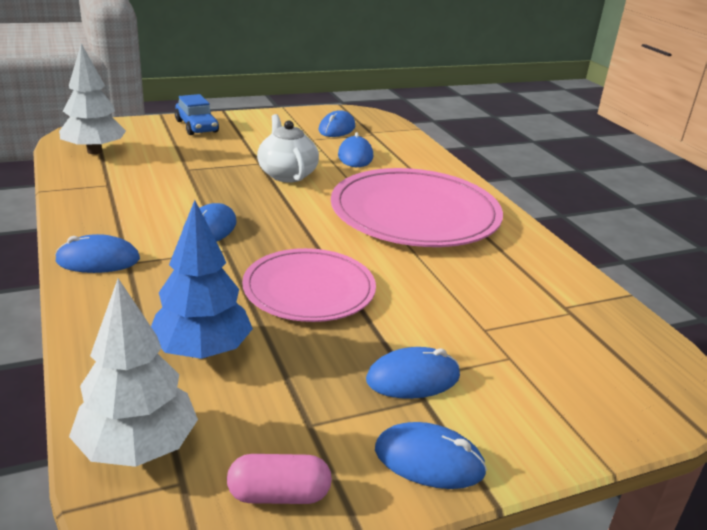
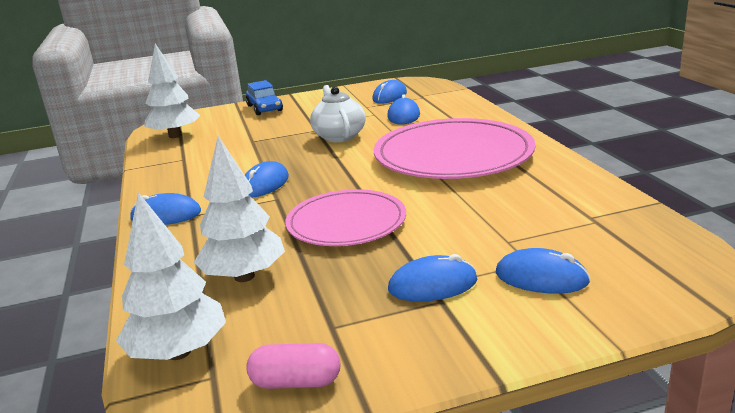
camera: 10 degrees right, 5 degrees down
(202, 351) = (244, 276): blue tree -> white tree
(429, 460) = (439, 349): blue mouse -> blue mouse (541, 277)

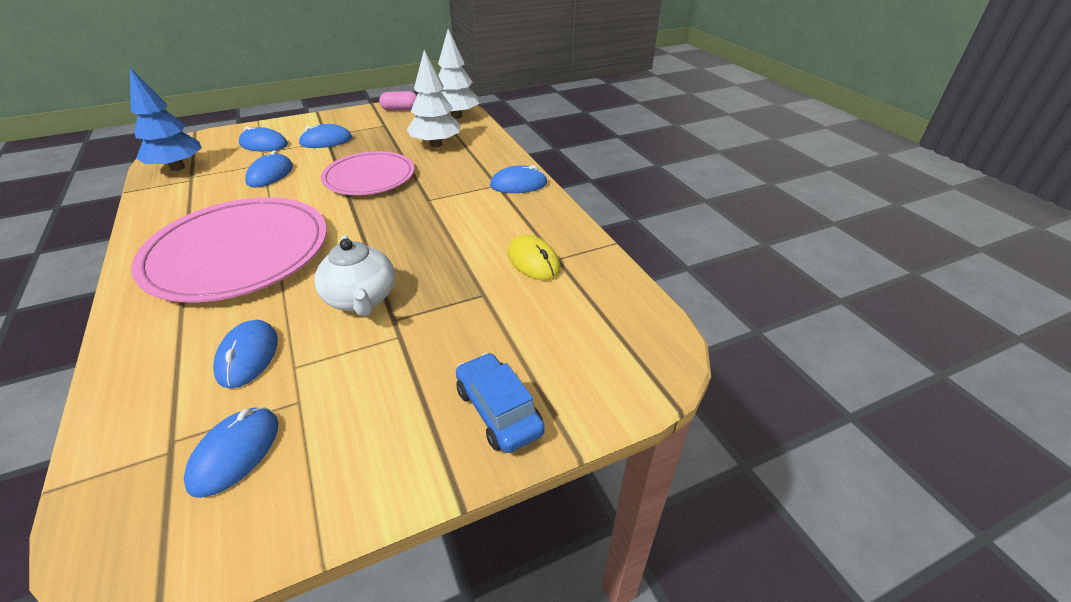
camera: 170 degrees right, 15 degrees up
(175, 136) = (611, 314): white tree -> none
(203, 157) = (533, 261): none -> yellow mouse
(264, 184) = (443, 216): blue mouse -> blue mouse (270, 174)
(636, 234) = (177, 167): none -> blue tree

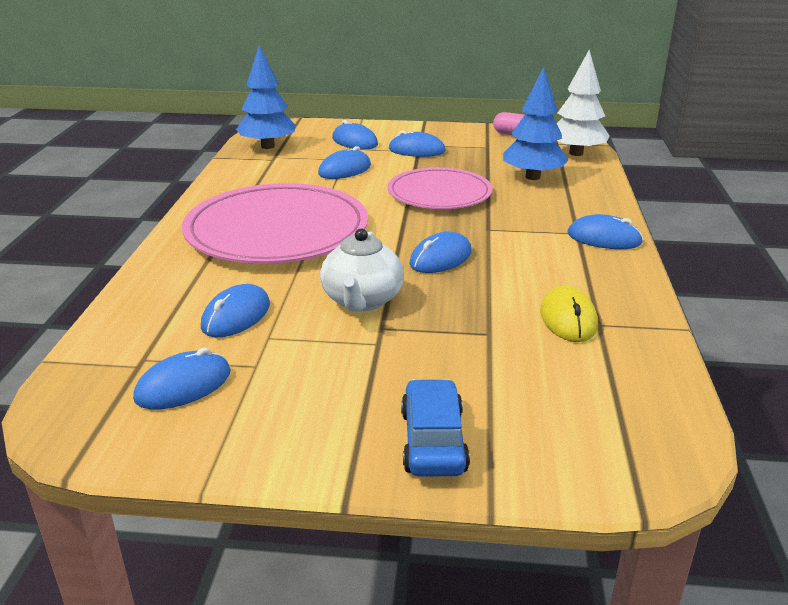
camera: 30 degrees right, 10 degrees down
(405, 237) = (440, 258): none -> blue mouse
(436, 144) = (532, 177): white tree -> blue tree

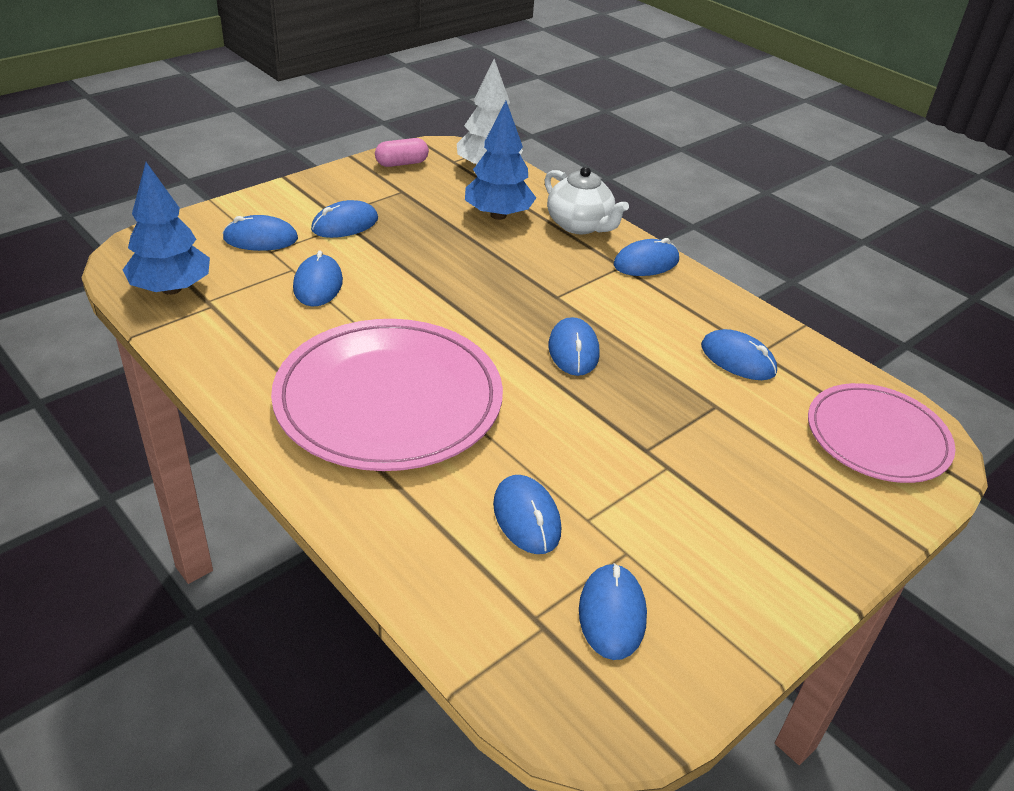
camera: 50 degrees left, 10 degrees up
(362, 301) = (591, 433): white teapot -> white teapot (580, 225)
(433, 441) = (826, 523): blue car -> none
(439, 193) = (455, 273): pink plate -> pink plate (877, 437)
(568, 318) = (738, 359): yellow mouse -> blue mouse

